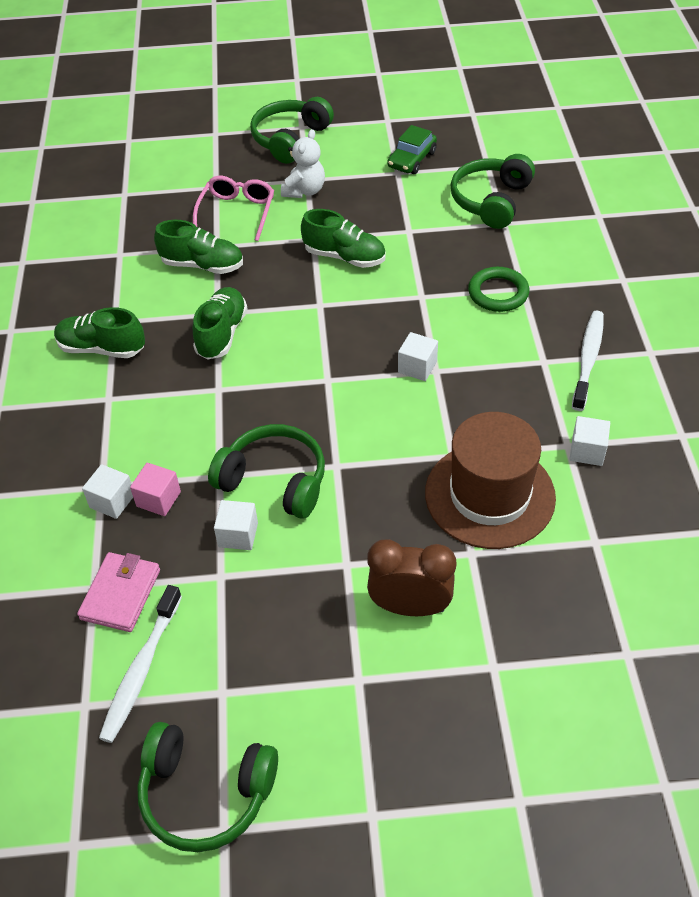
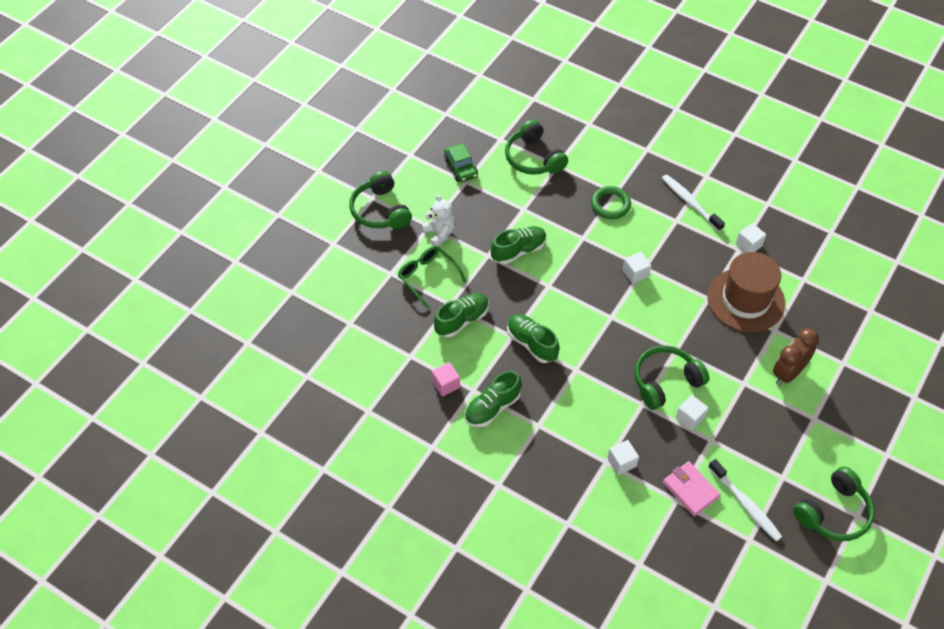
camera: 55 degrees left, 5 degrees up
(158, 499) = (637, 440): pink cube -> pink cube (446, 384)
(237, 212) = (427, 277): pink glasses -> green glasses

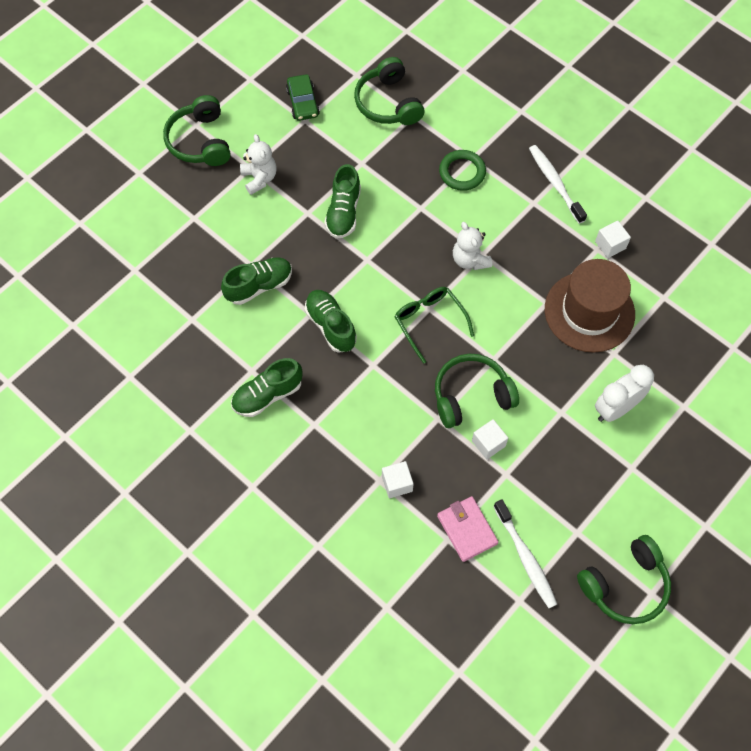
camera: 10 degrees right, 10 degrees up
(427, 277) = (233, 228): green glasses -> green glasses (429, 322)
(446, 384) = (223, 359): pink cube -> none
(518, 251) = (343, 212): green shoe -> green shoe turned 120 degrees clockwise
(635, 273) = (470, 260): white cube -> white teddy bear
(788, 373) = (615, 408): brown clock -> white clock

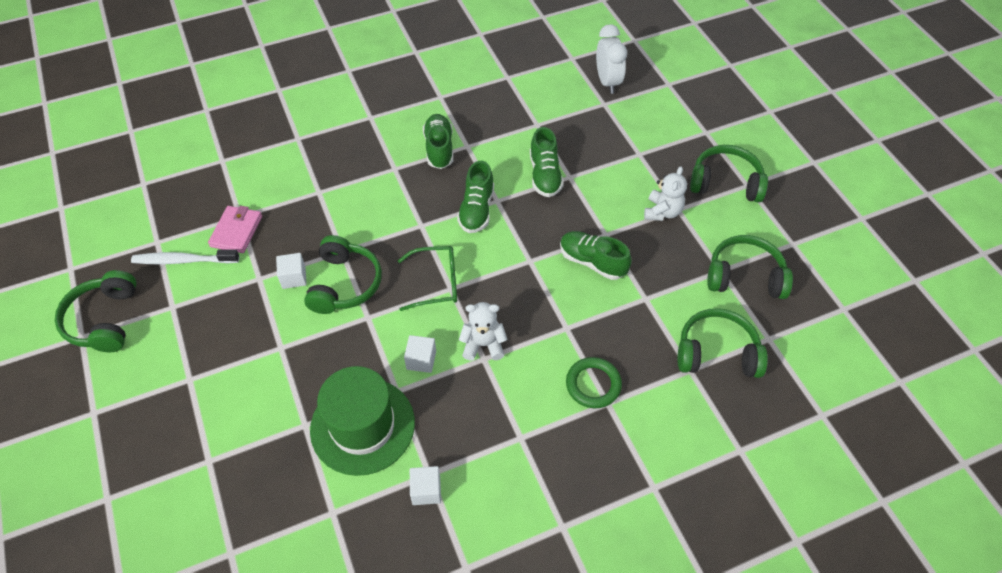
camera: 115 degrees right, 10 degrees down
(259, 178) = (662, 212): white teddy bear -> white teddy bear turned 75 degrees counterclockwise
(303, 103) = (745, 276): green car -> green headphones
(330, 326) = (476, 210): green shoe -> green shoe turned 105 degrees clockwise
(397, 483) = (307, 202): white cube -> white cube (421, 360)
(467, 530) = (236, 231): pink wallet -> pink wallet turned 75 degrees counterclockwise
(555, 183) = (535, 473): white toothbrush -> none
(589, 312) = (362, 426): brown hat -> green hat
(615, 408) = (251, 396): white clock -> white clock (607, 82)

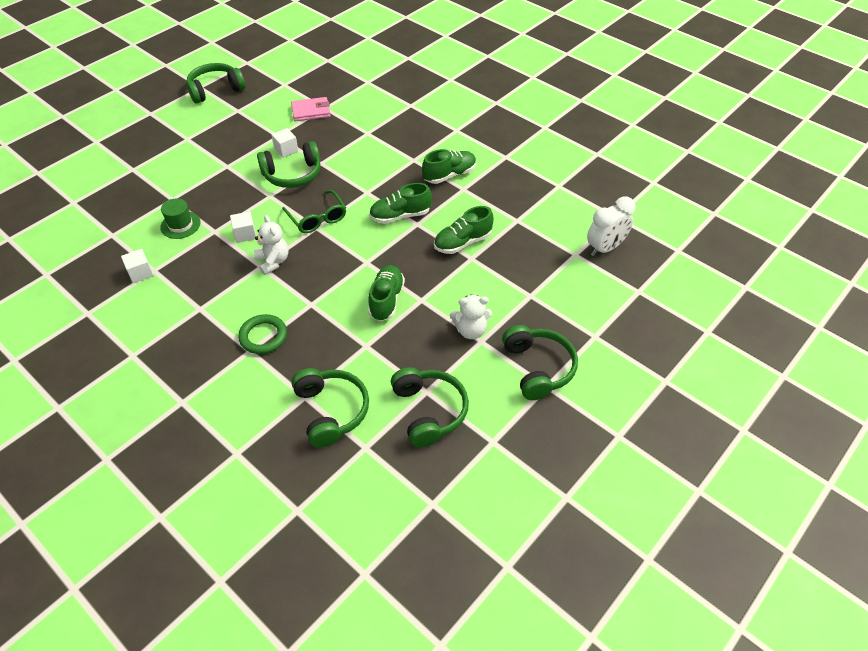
camera: 65 degrees right, 5 degrees down
(183, 260) = (275, 100): white toothbrush -> none
(362, 426) = (180, 225): green hat -> green hat, size x0.51

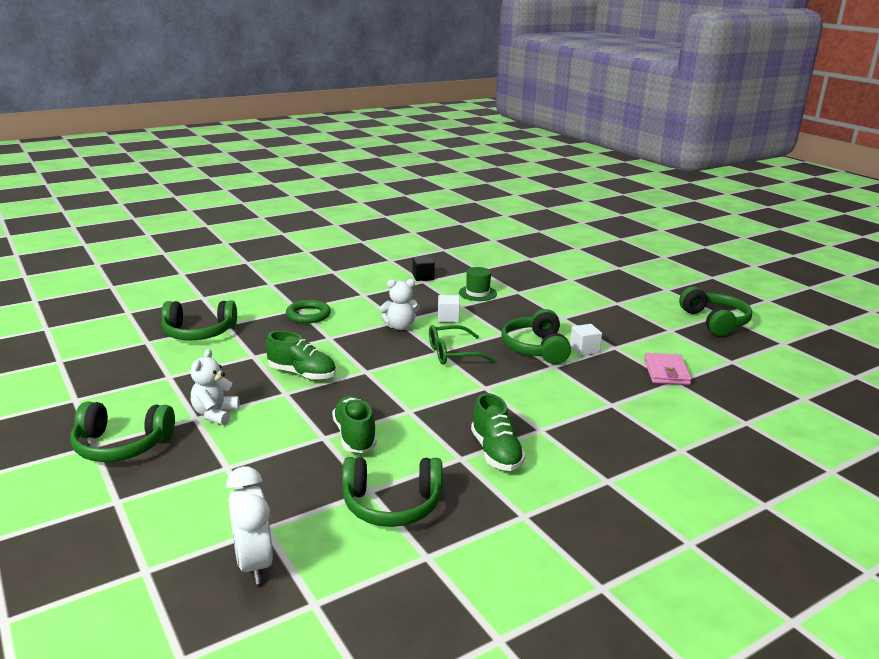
camera: 105 degrees right, 25 degrees down
(140, 273) = (423, 277): white cube -> black cube
(400, 216) = (430, 402): green shoe -> none
(429, 411) = (146, 374): green headphones -> green headphones (392, 504)

